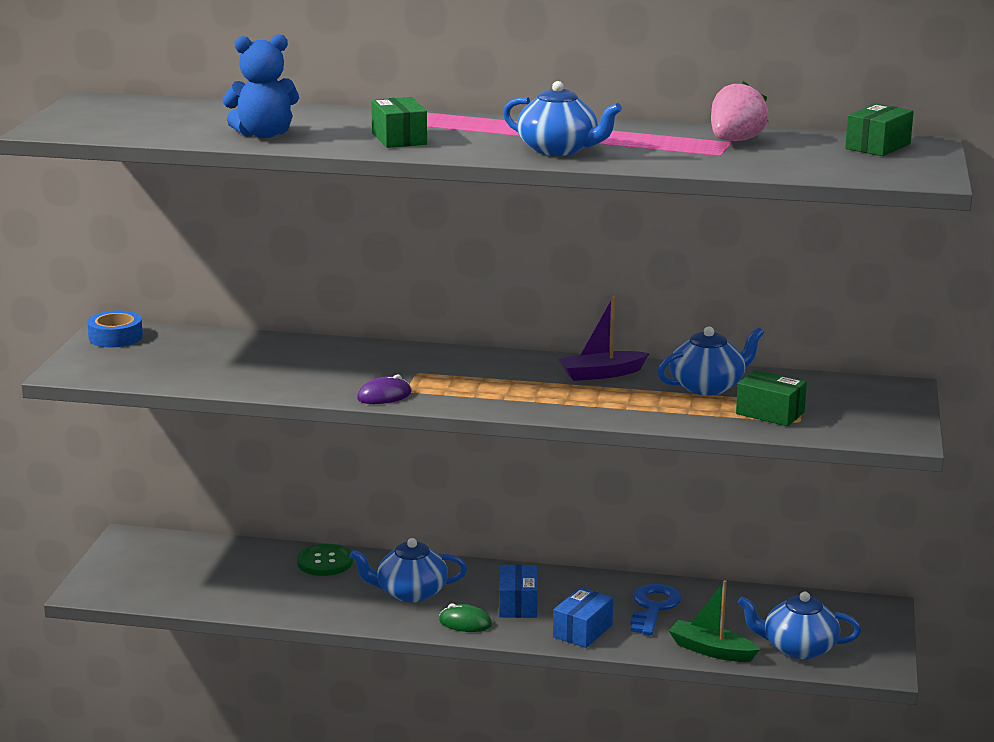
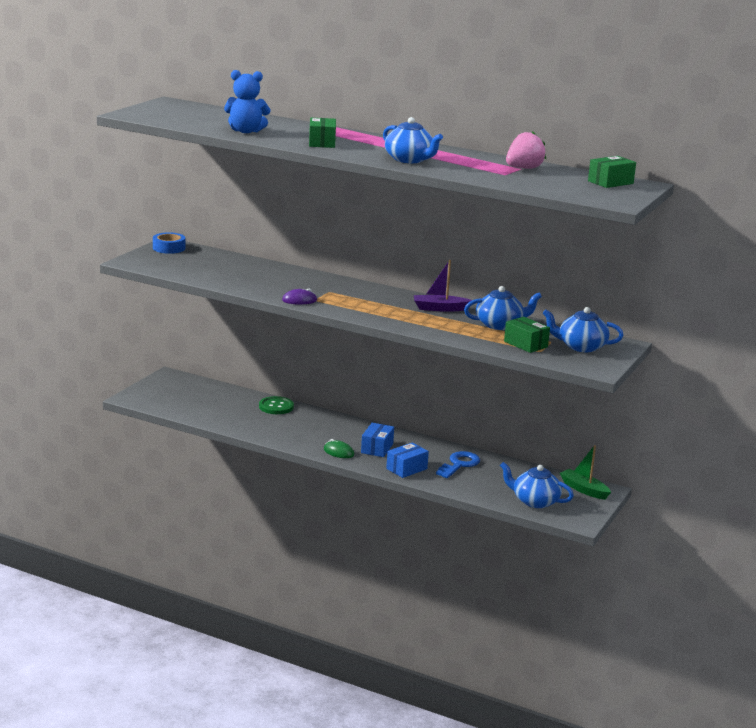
camera: 15 degrees right, 0 degrees up
(410, 592) = (316, 431): blue teapot -> blue teapot (581, 347)
(711, 650) = (479, 493): green boat -> green boat (584, 489)

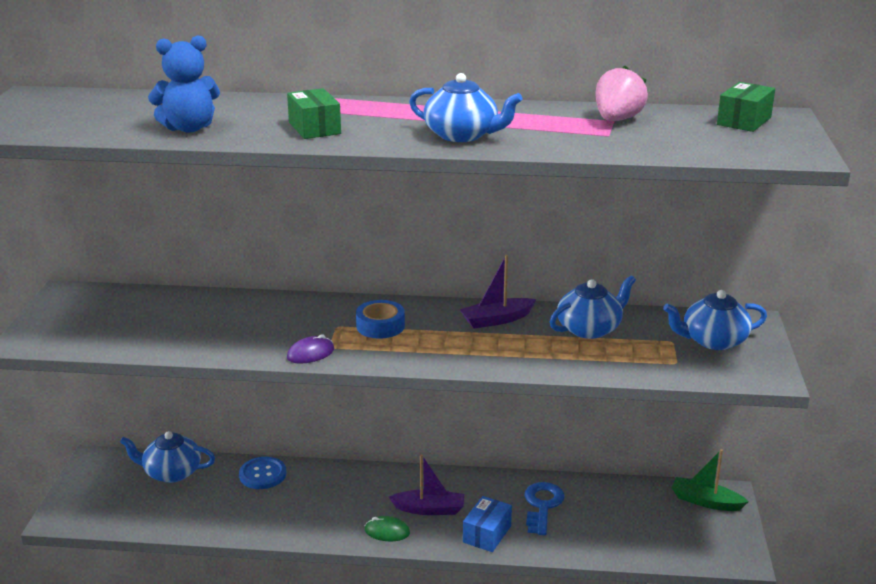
camera: 20 degrees left, 5 degrees up
(169, 248) = (69, 300): blue tape -> blue tape (380, 326)
(276, 407) = (263, 474): green button -> blue button
(377, 448) = (429, 509): blue box -> purple boat
(525, 344) = (649, 355): green box -> none
(535, 501) = (668, 540): blue teapot -> blue teapot (171, 472)

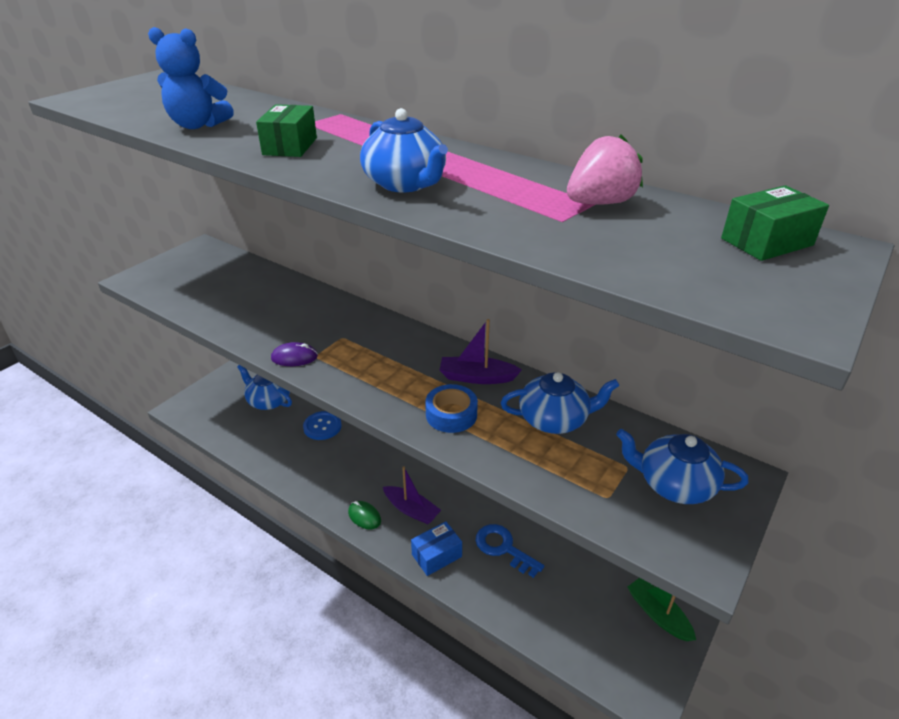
camera: 30 degrees right, 10 degrees up
(380, 326) = (374, 349): blue tape -> blue tape (451, 414)
(542, 505) = (503, 548): blue key -> blue key turned 90 degrees counterclockwise

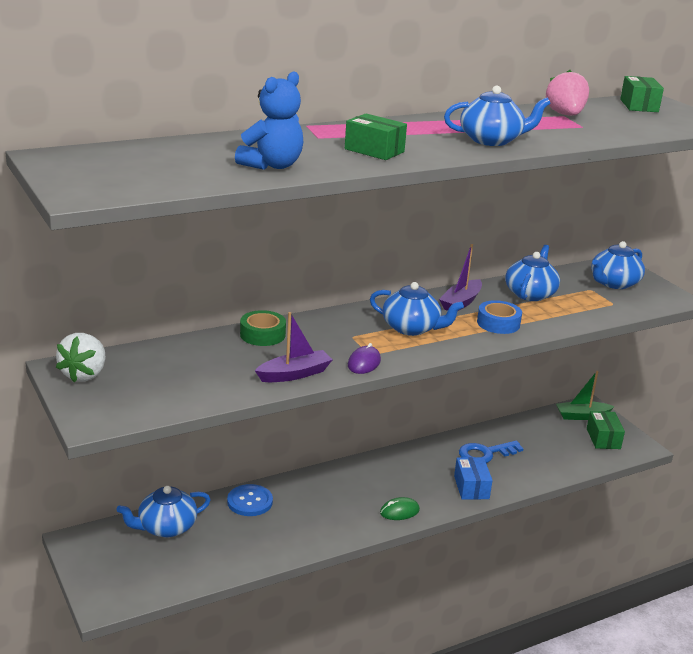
camera: 65 degrees left, 10 degrees down
(196, 255) = (84, 374): none -> white strawberry
(309, 297) = (262, 335): none -> green tape
(388, 363) = (411, 328): none -> blue teapot
(411, 510) = (411, 483): purple boat -> purple boat (294, 374)
(628, 651) = (603, 438): none -> green box

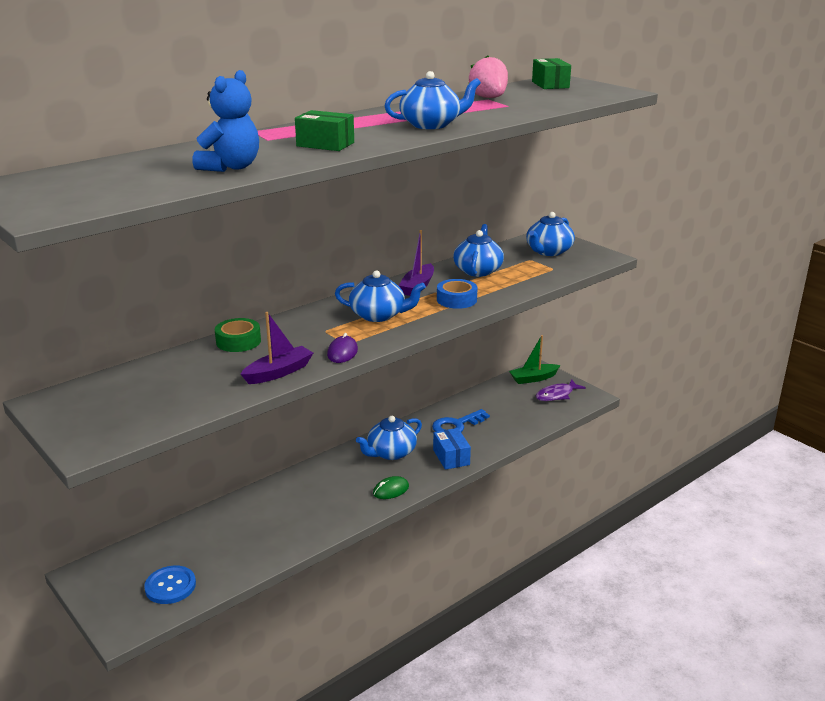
camera: 10 degrees left, 0 degrees up
(84, 374) = (67, 405): white strawberry -> none
(166, 527) = (170, 545): blue teapot -> blue teapot (391, 452)
(250, 502) = (247, 506): blue button -> blue button (170, 586)
(603, 438) = (556, 395): green box -> purple fish

